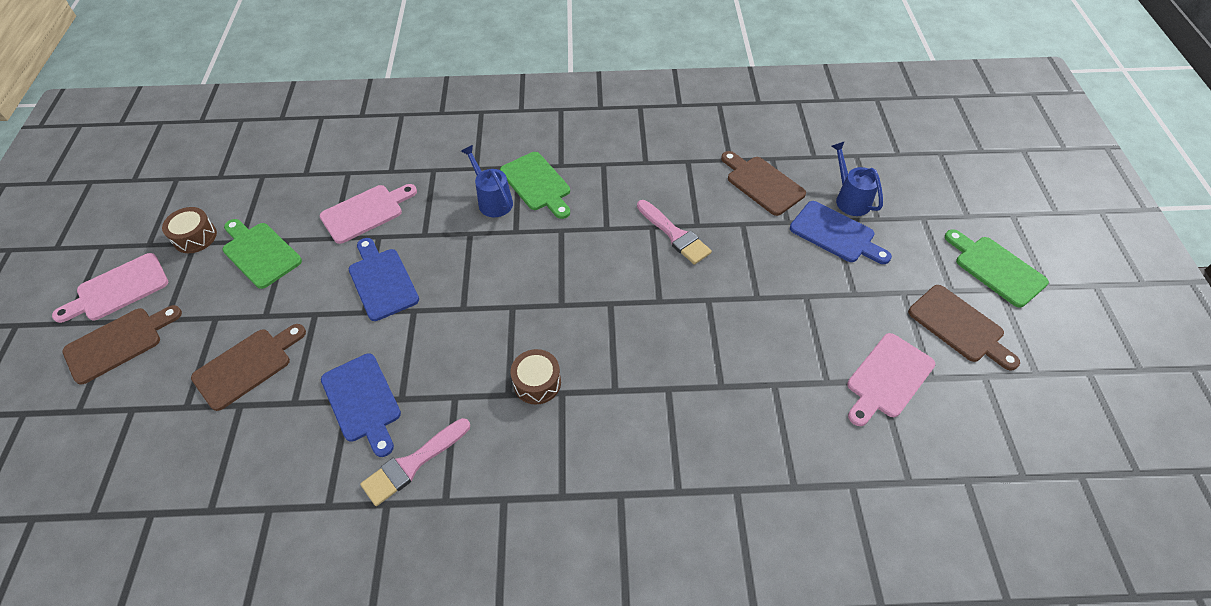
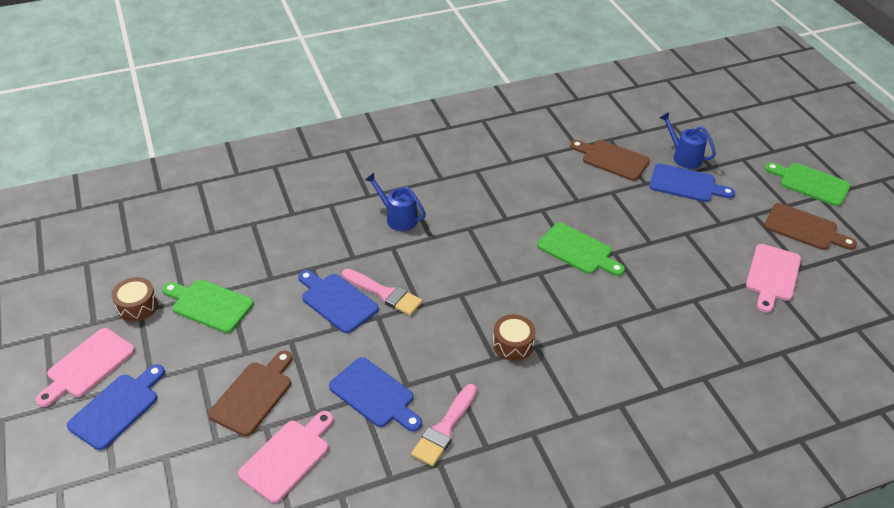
camera: 20 degrees left, 10 degrees down
(118, 343) = (117, 408): brown cutting board -> blue cutting board
(366, 212) = (289, 251): pink cutting board -> pink cutting board (288, 457)
(537, 184) = (429, 197): green cutting board -> green cutting board (578, 250)
(674, 234) = (563, 211): pink brush -> pink brush (384, 293)

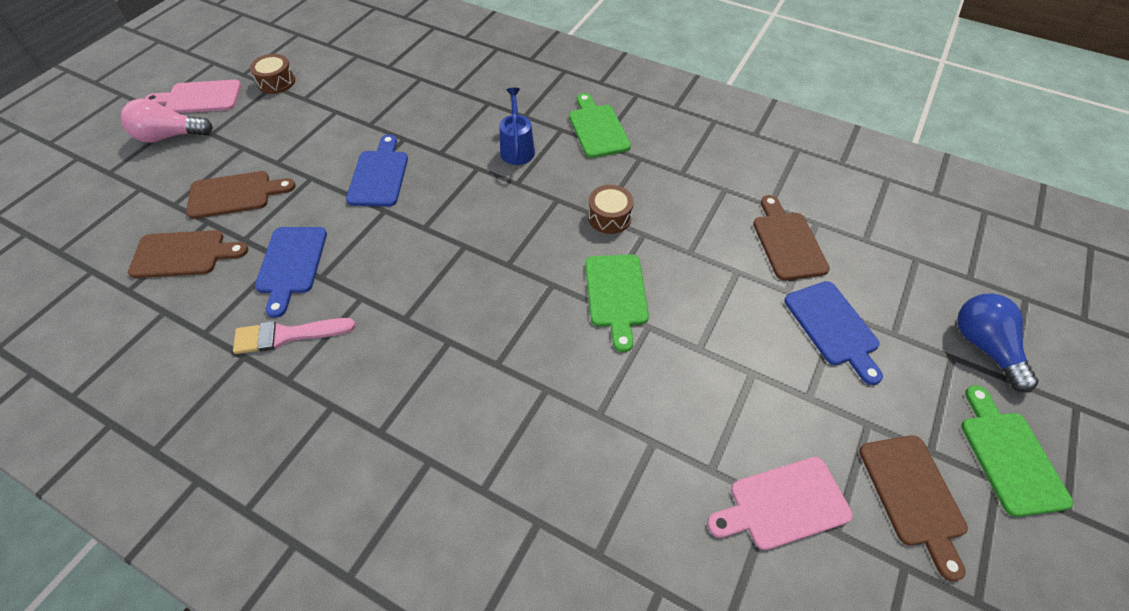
camera: 50 degrees right, 10 degrees up
(117, 408) = (169, 136): blue cutting board -> pink light bulb
(209, 305) = (309, 113): green cutting board -> green cutting board (597, 128)
(288, 457) = (183, 254): pink cutting board -> brown cutting board
(384, 293) = (416, 197): pink brush -> none
(513, 344) = (435, 321): brown drum -> brown drum (609, 217)
(683, 157) = (876, 299): blue watering can -> none
(747, 145) = (984, 347): none -> blue light bulb

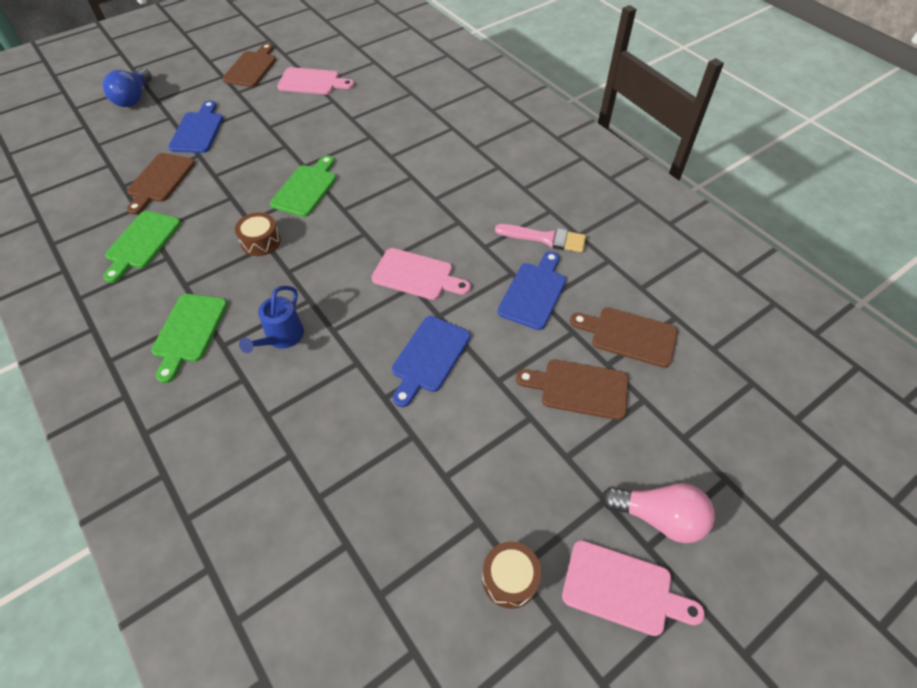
camera: 155 degrees left, 0 degrees up
(424, 239) = (417, 275): none -> pink cutting board
(1009, 456) = (191, 65): green cutting board -> green cutting board (142, 243)

